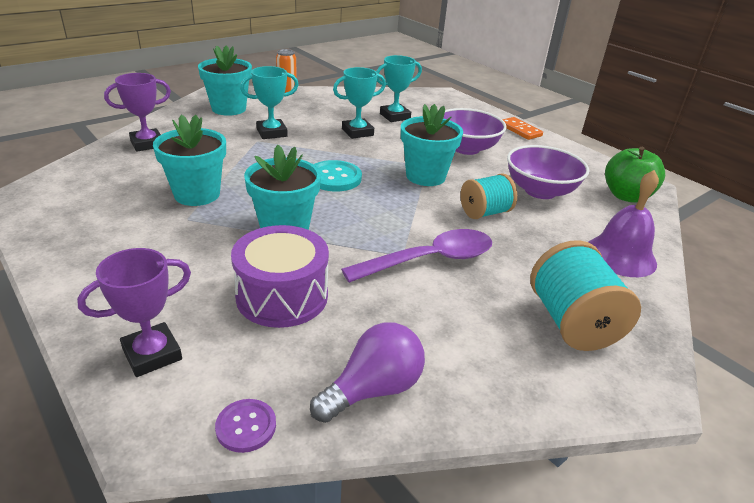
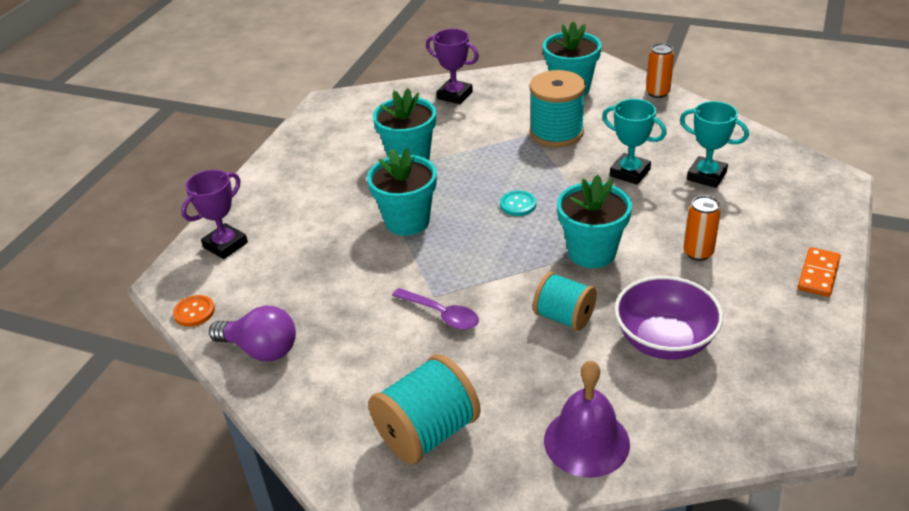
camera: 65 degrees right, 5 degrees up
(152, 354) = (225, 245): purple trophy -> purple trophy turned 75 degrees counterclockwise
(246, 426) = (194, 312): purple button -> orange button
(272, 133) = (556, 132): turquoise trophy -> turquoise spool
(282, 296) = (323, 263): purple drum -> none
(334, 178) = (518, 204): turquoise button -> turquoise button, size x0.62
(430, 260) = (441, 314): purple spoon -> purple spoon, size x0.63
(466, 148) = (698, 253): purple bowl -> orange can
(626, 196) = (747, 417): green apple -> none

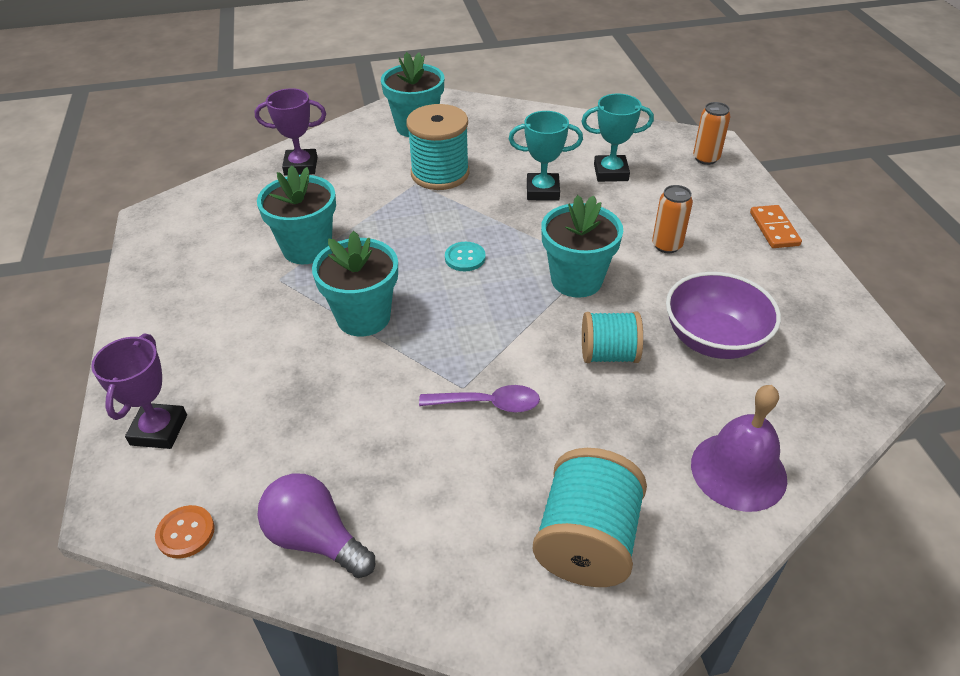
camera: 35 degrees left, 5 degrees up
(261, 349) = (315, 539): purple light bulb -> purple light bulb turned 135 degrees counterclockwise
(657, 93) = (501, 109): orange can -> orange can (706, 158)

